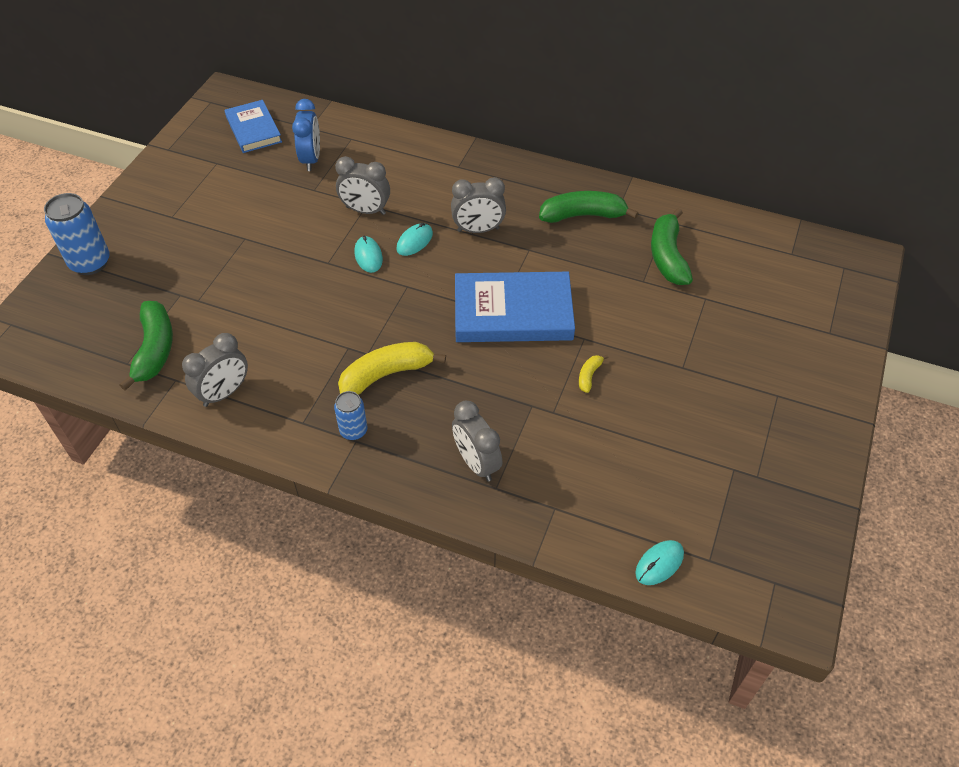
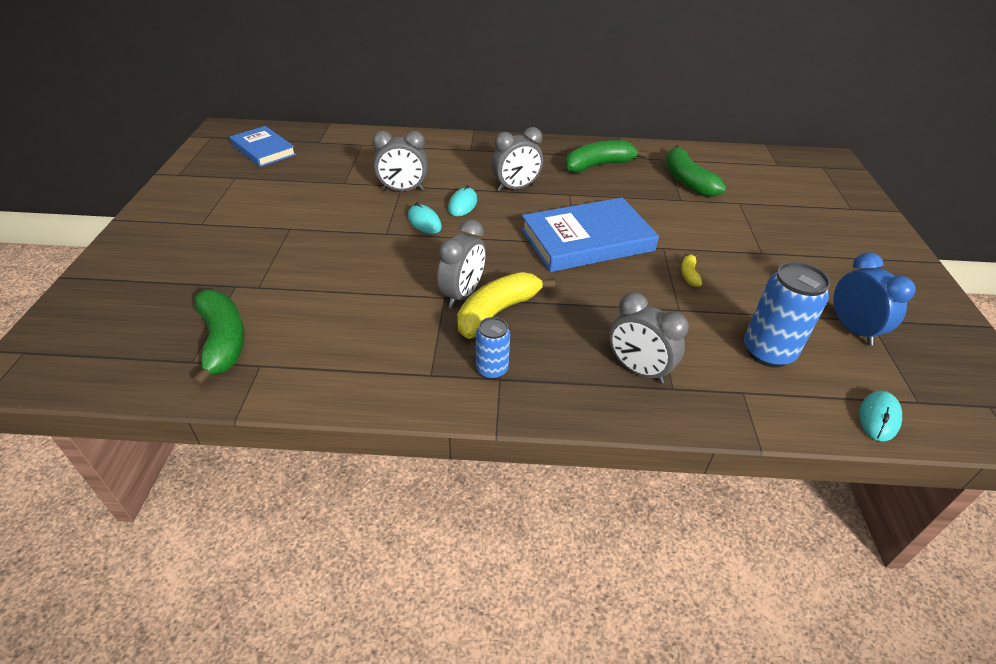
camera: 20 degrees left, 10 degrees down
(90, 263) = (116, 276): blue can -> blue can (767, 352)
(224, 393) = (325, 366): grey clock -> grey clock (462, 294)
(311, 159) = (331, 162): blue clock -> blue clock (852, 329)

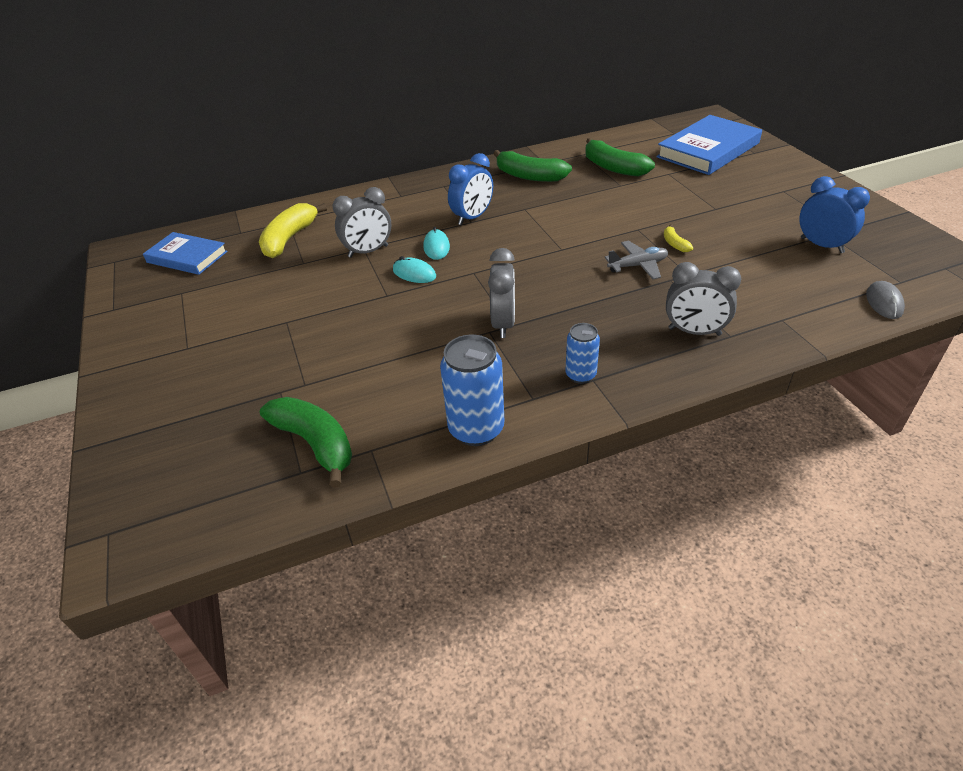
camera: 20 degrees left, 0 degrees up
(497, 312) = (546, 327): yellow banana -> yellow banana (289, 238)
(516, 188) = (472, 217): grey clock -> blue clock
(587, 240) = (571, 243): blue book -> blue book (708, 150)
(598, 165) = (529, 176): green banana -> green banana turned 105 degrees counterclockwise
(634, 283) = (638, 266): none -> grey plane
(767, 352) = (777, 283): blue can -> blue can (476, 429)
(878, 417) = (884, 302): turquoise mouse -> grey mouse

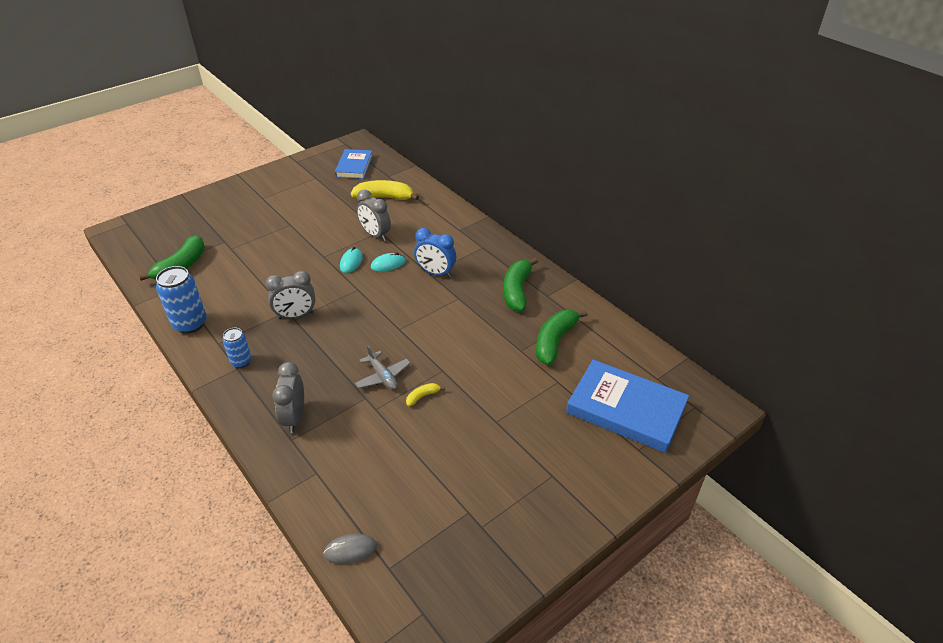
camera: 70 degrees right, 0 degrees up
(821, 245) = (444, 505): blue clock -> none

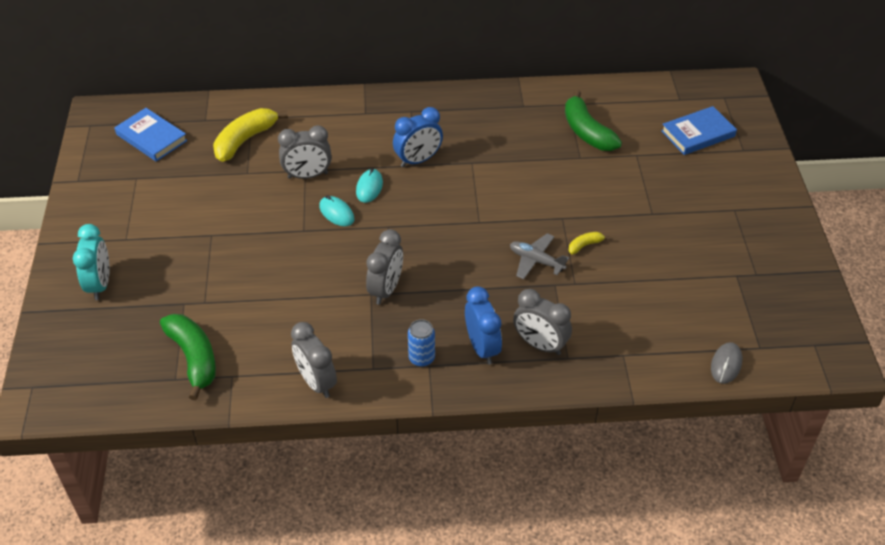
camera: 55 degrees left, 5 degrees up
(190, 324) = (316, 382): blue can -> grey clock
(219, 207) = (100, 284): none -> turquoise clock
(271, 387) = (482, 347): none -> blue clock
(383, 376) = (536, 261): grey plane -> grey plane turned 150 degrees counterclockwise
(422, 396) = (585, 245): yellow banana -> yellow banana turned 60 degrees clockwise
(517, 290) = (498, 120): green banana -> none
(626, 409) = (698, 133): blue book -> blue book, size x0.62

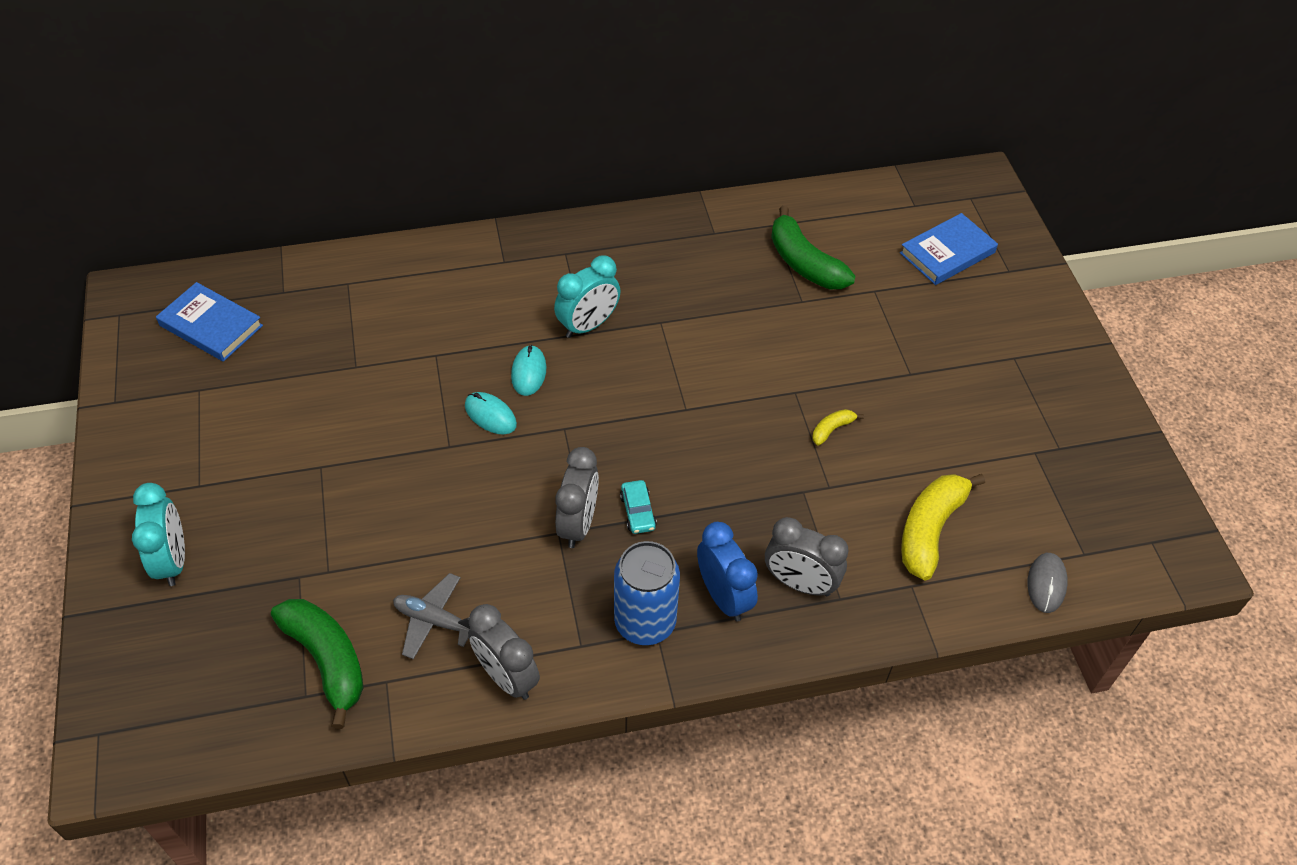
camera: 10 degrees left, 5 degrees up
(245, 140) = (345, 317): yellow banana -> yellow banana (930, 529)
(307, 175) = (441, 363): grey clock -> none
(418, 160) = (588, 325): blue clock -> turquoise clock
(421, 358) = (645, 622): blue can -> blue can, size x1.70
(430, 286) = (638, 512): none -> turquoise car
(536, 261) = (772, 459): grey plane -> grey plane (434, 620)

